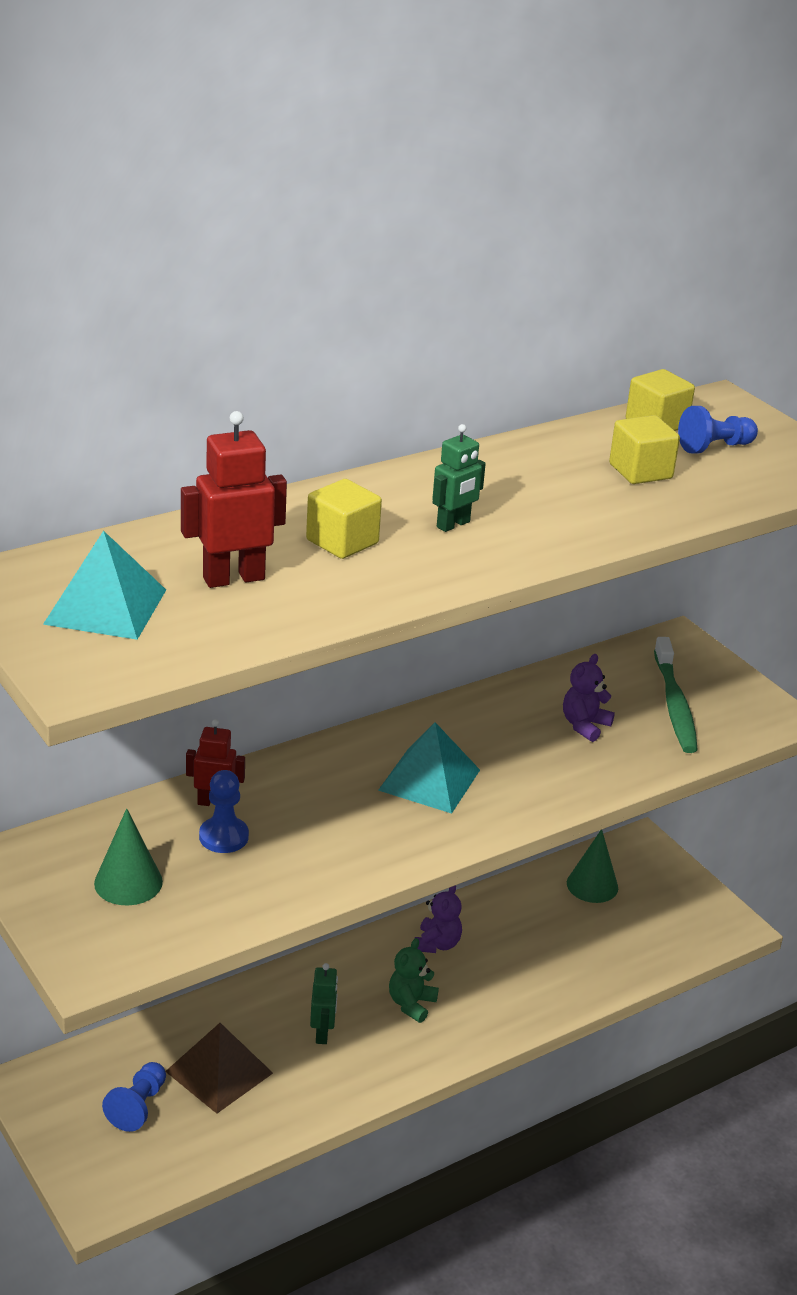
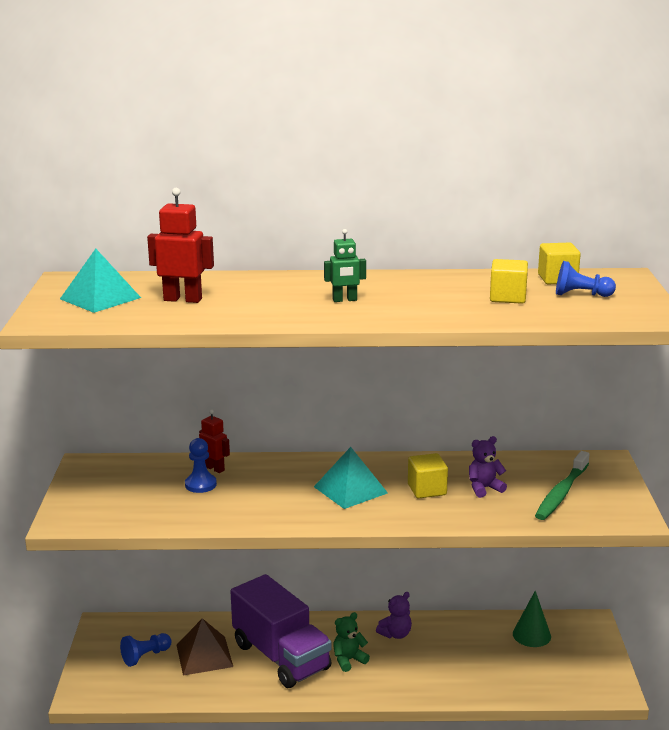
camera: 35 degrees right, 10 degrees down
(128, 882) = (127, 490): green cone -> none
(322, 1033) = (281, 657): green robot -> purple truck
(342, 542) = (267, 296): yellow cube -> yellow cube (427, 490)

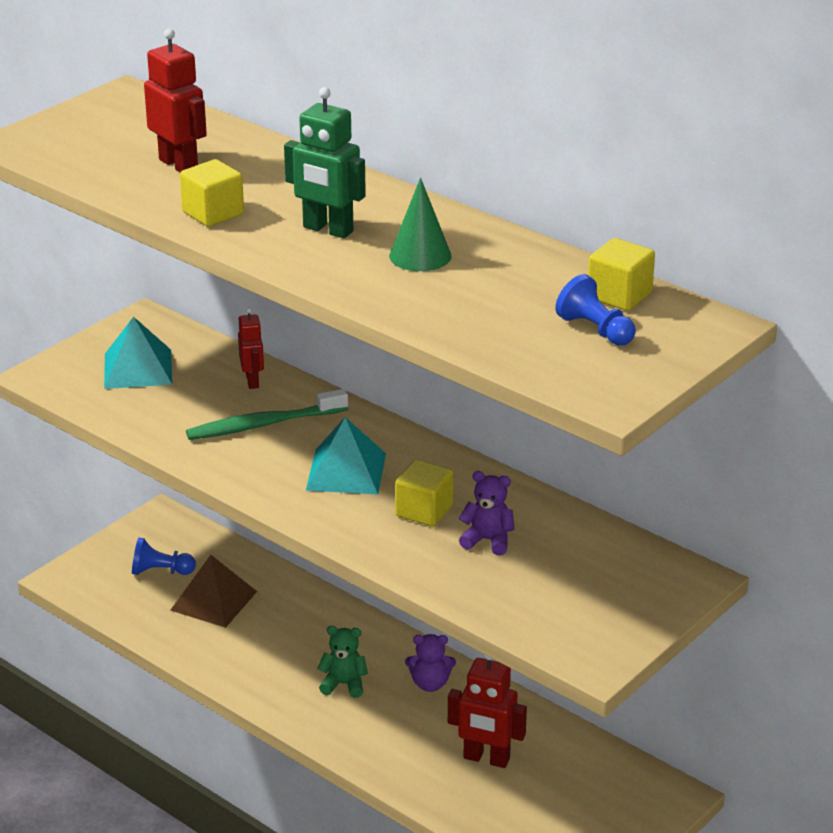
camera: 40 degrees right, 10 degrees up
(100, 298) = (111, 133): turquoise pyramid -> turquoise pyramid (138, 368)
(200, 485) = (213, 394): blue pawn -> none
(281, 657) = (283, 643): purple truck -> none
(344, 300) = (327, 230): green robot -> green robot, size x1.56
(480, 656) = (486, 759): none -> red robot
(507, 297) = (504, 298): yellow cube -> yellow cube (213, 213)
(531, 635) = (579, 769): green cone -> green cone (420, 256)
(561, 493) = (564, 589): green toothbrush -> green toothbrush (263, 424)

